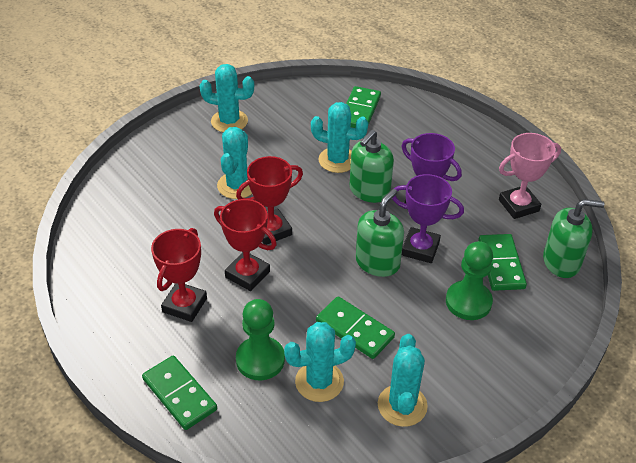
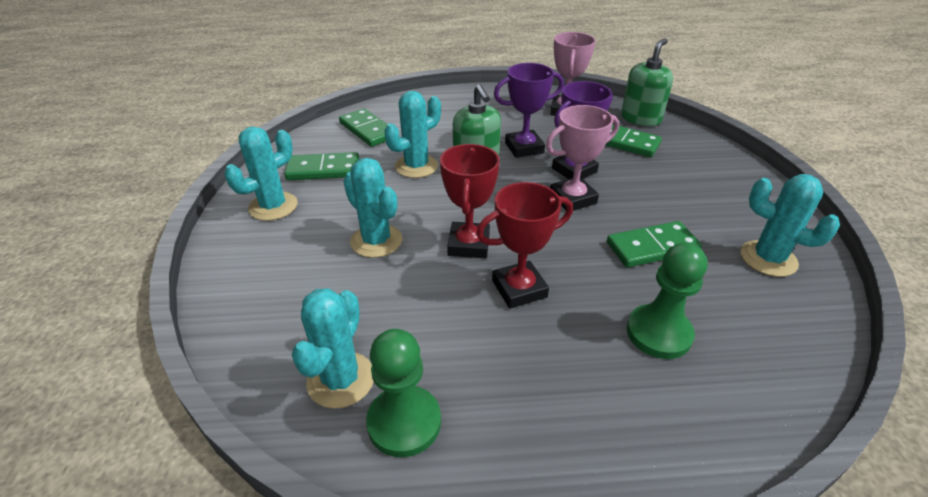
camera: 55 degrees left, 5 degrees down
(179, 394) = (682, 436): green domino -> green domino (323, 170)
(184, 305) = (527, 364): red trophy -> none
(319, 382) = (713, 300): turquoise cactus -> turquoise cactus (341, 380)
(377, 262) = (572, 198): green soap dispenser -> pink trophy
(468, 302) = (656, 173): green pawn -> green pawn (404, 422)

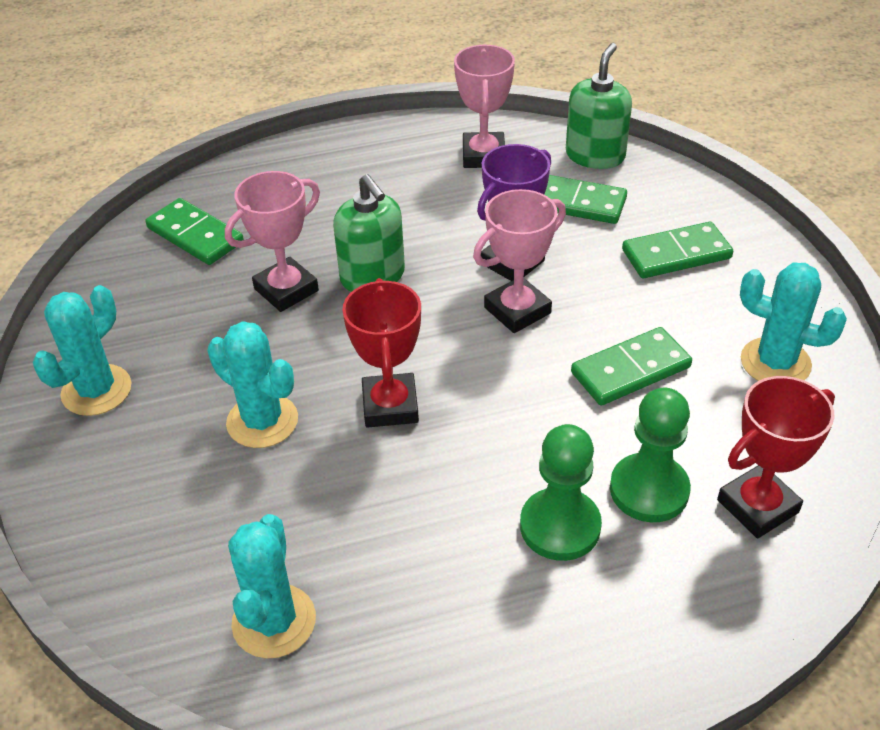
camera: 10 degrees left, 5 degrees up
(323, 170) = (150, 317): green domino -> green domino (676, 254)
(404, 422) = (366, 658): green pawn -> green pawn (560, 526)
(416, 166) = (286, 290): turquoise cactus -> pink trophy
(519, 289) = (469, 460): red trophy -> red trophy (757, 506)
(524, 148) = (435, 234): purple trophy -> none

